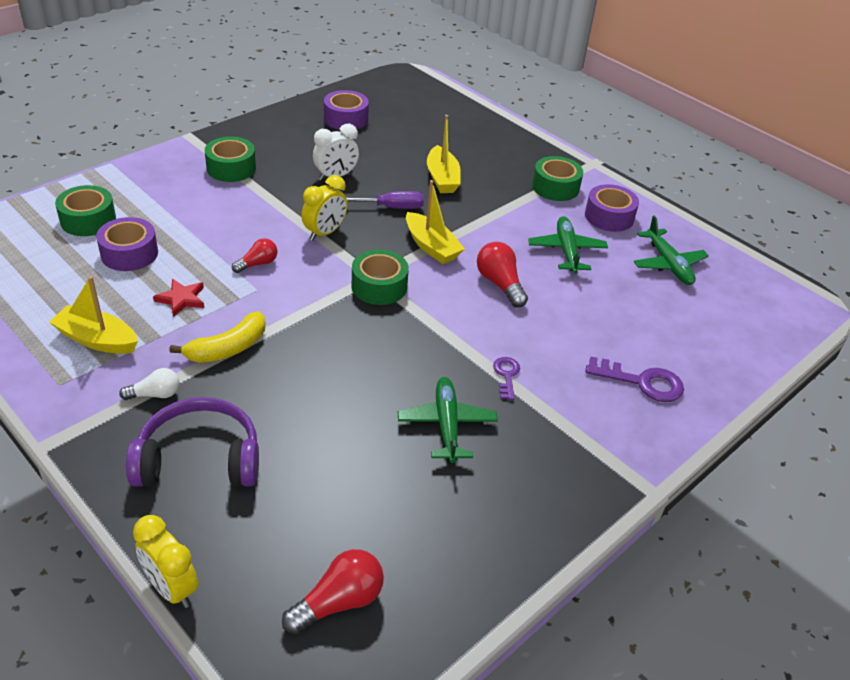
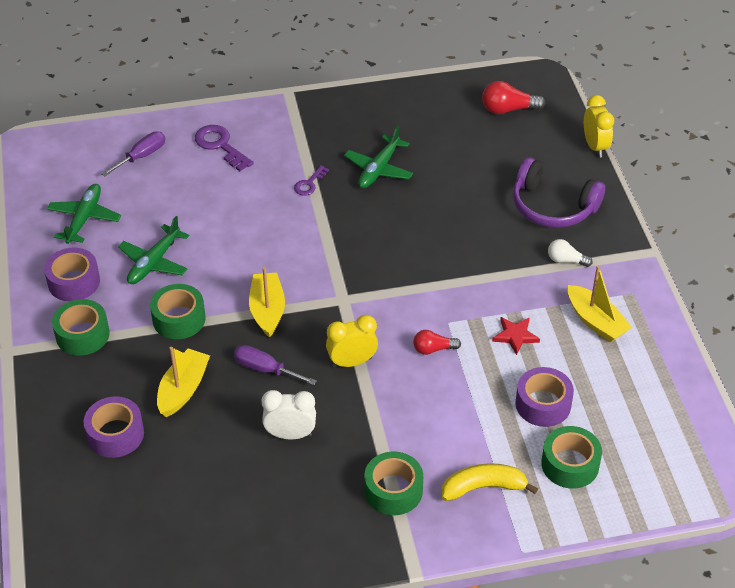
camera: 145 degrees left, 5 degrees up
(228, 348) = (497, 277): yellow banana -> yellow banana (483, 487)
(346, 119) = (209, 531): purple tape -> purple tape (115, 434)
(379, 286) = (344, 288): green tape -> green tape (179, 319)
(500, 284) = (243, 253): red light bulb -> none
(700, 339) = (142, 156): none -> purple screwdriver

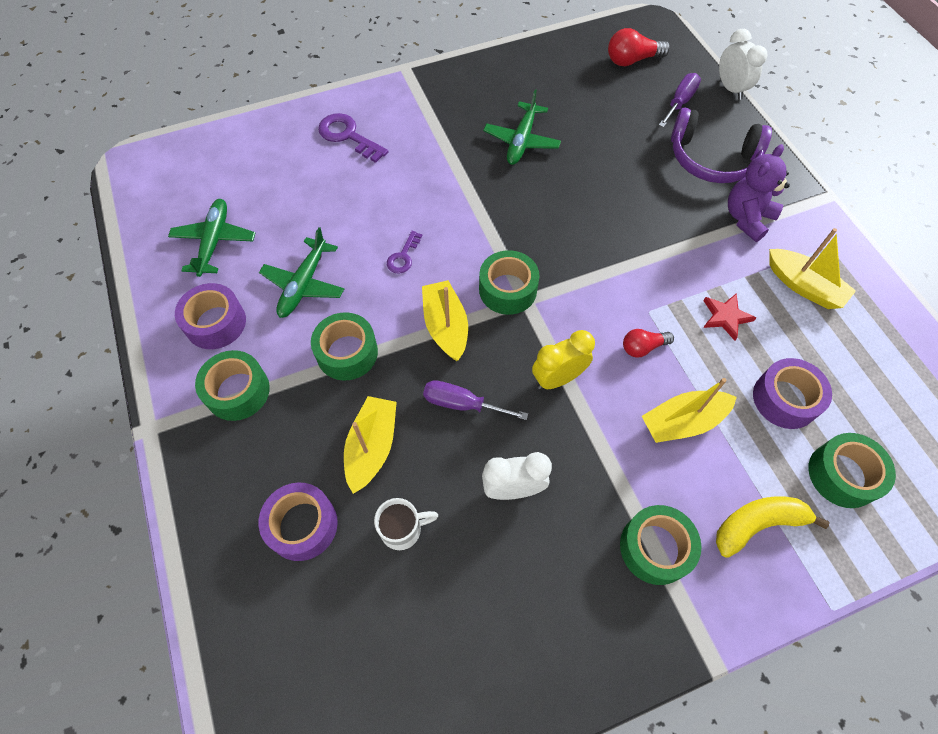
camera: 10 degrees left, 15 degrees up
(142, 156) = (265, 159): purple screwdriver -> purple screwdriver (680, 102)
(194, 448) = (402, 529): none -> white mug
(309, 183) = (453, 167): purple key -> purple key (403, 256)
(329, 289) = (507, 289): none -> green tape
(448, 408) = (682, 422): none -> yellow boat
(566, 260) = (747, 218): white light bulb -> purple teddy bear
(595, 146) = (730, 89): yellow clock -> white clock

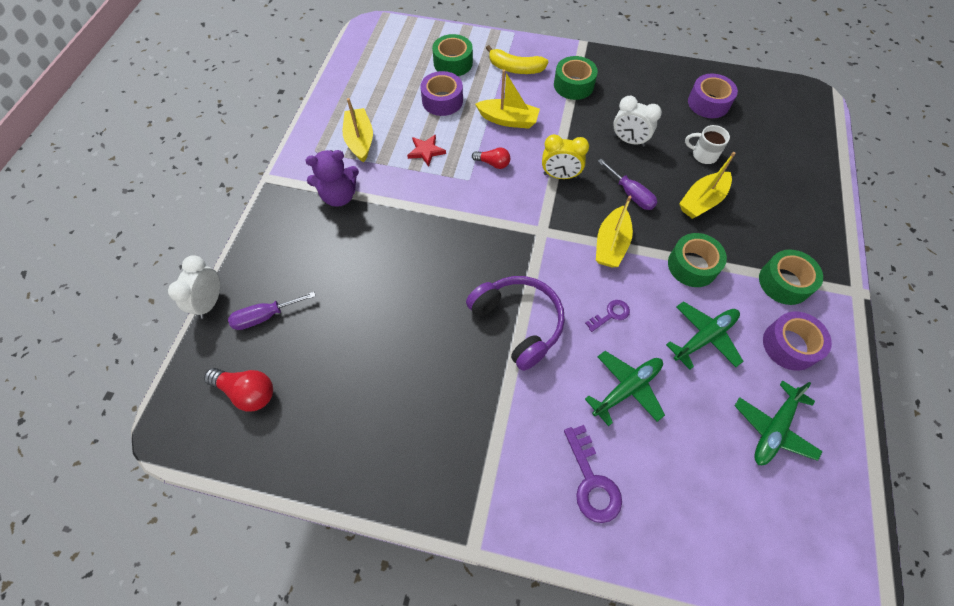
camera: 145 degrees left, 0 degrees up
(302, 525) = (762, 185): purple tape -> purple tape (708, 103)
(507, 289) = (549, 244): green tape -> none
(522, 140) = (433, 365): green plane -> green plane (626, 389)
(711, 159) = (306, 251): purple headphones -> purple headphones (518, 323)

